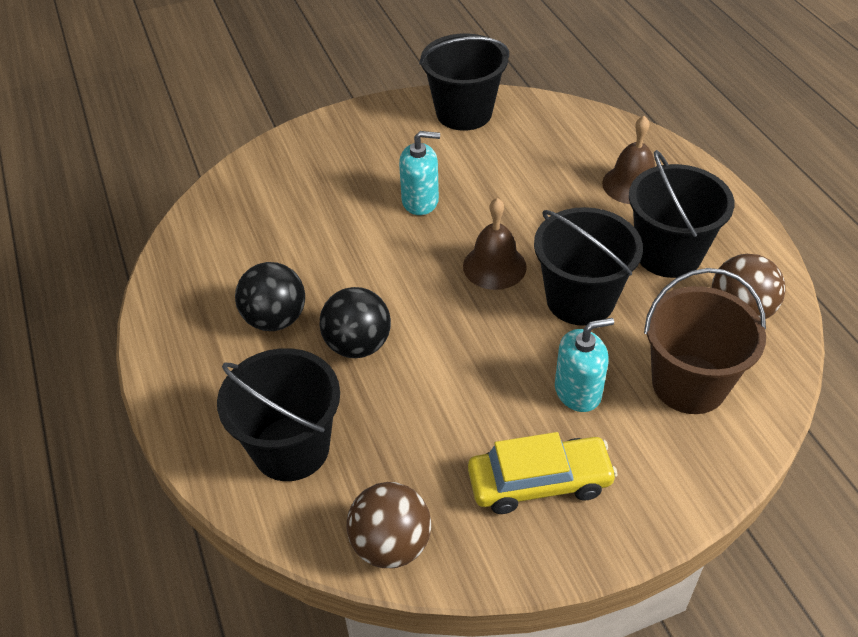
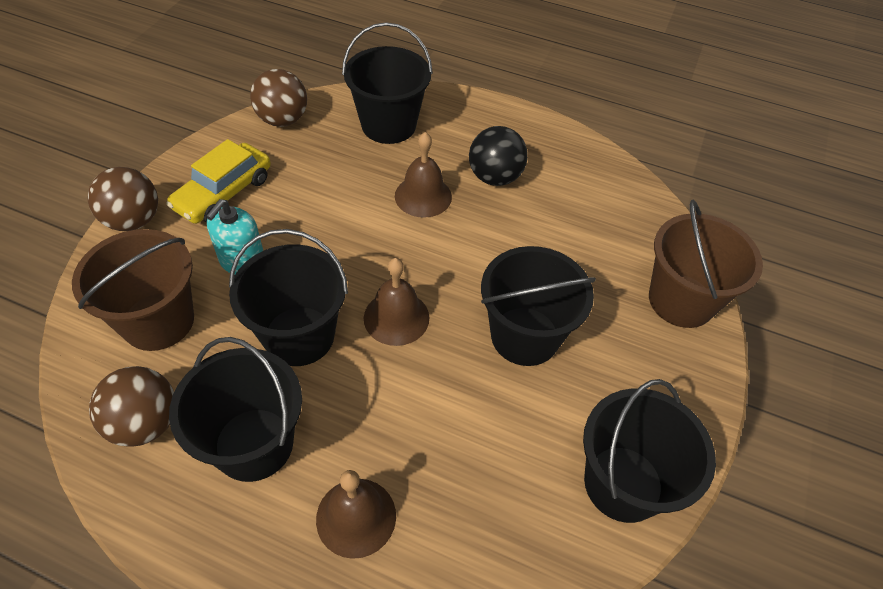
camera: 130 degrees right, 5 degrees up
(290, 155) = (681, 300): none -> brown bucket
(358, 345) = (423, 196): black ball -> brown bell
(420, 201) = (525, 336): turquoise soap dispenser -> black bucket
(656, 512) = (133, 220): none -> brown ball

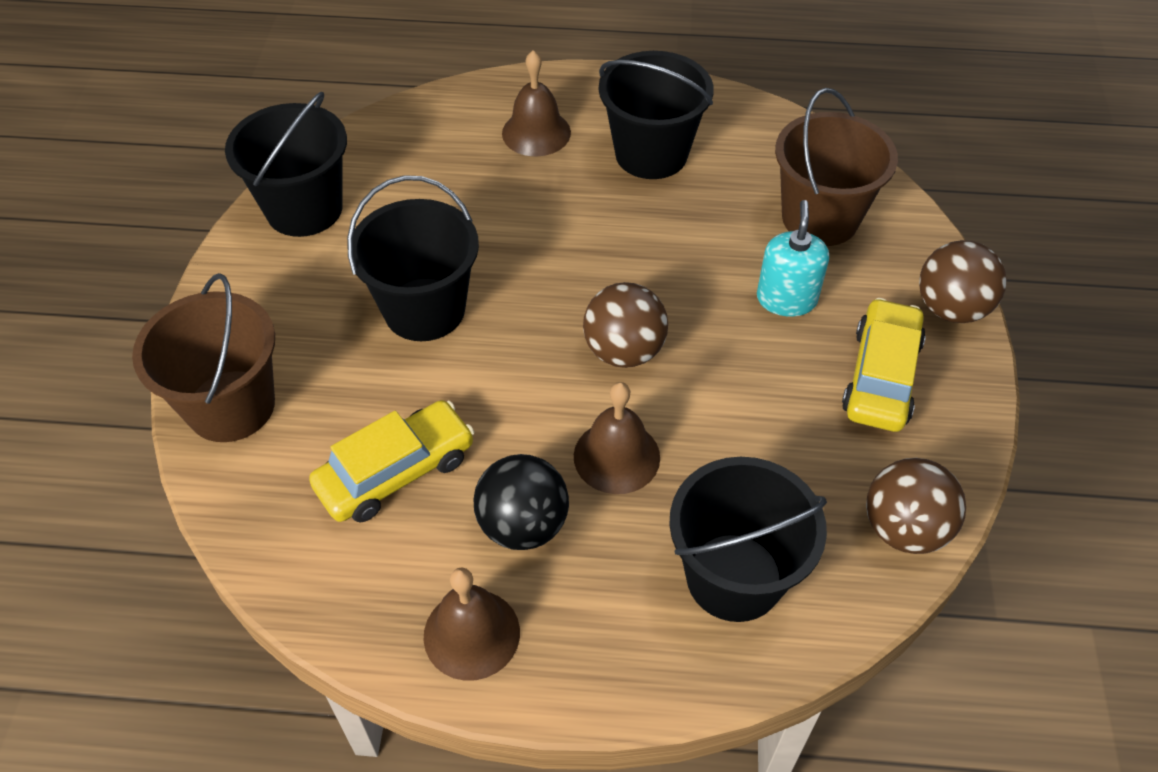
camera: 165 degrees right, 0 degrees up
(145, 423) = (755, 144): brown ball -> brown ball (624, 351)
(299, 336) = (669, 243): black bucket -> none
(396, 317) = (576, 289): brown bell -> brown bell (471, 634)
(566, 226) = (396, 472): none -> yellow car

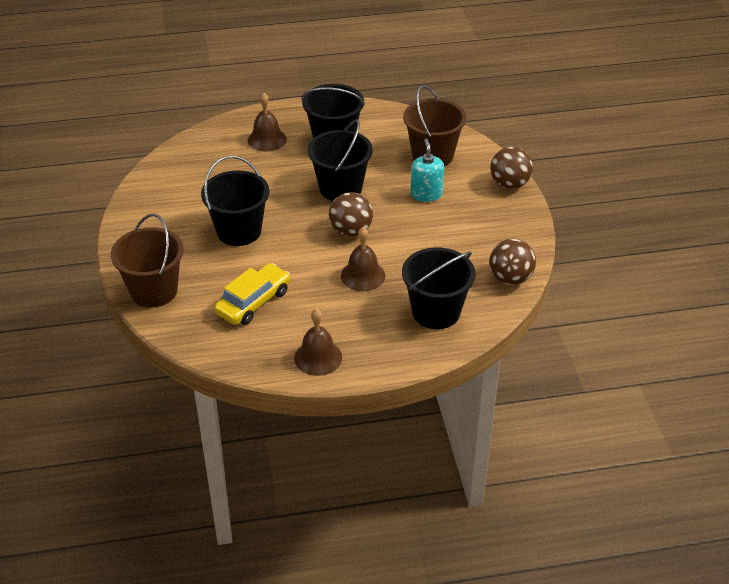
camera: 15 degrees left, 10 degrees down
(304, 209) = (152, 197): black bucket -> black bucket (340, 188)
(523, 525) = (326, 311): black ball -> none
(881, 376) = (483, 219): yellow car -> none

